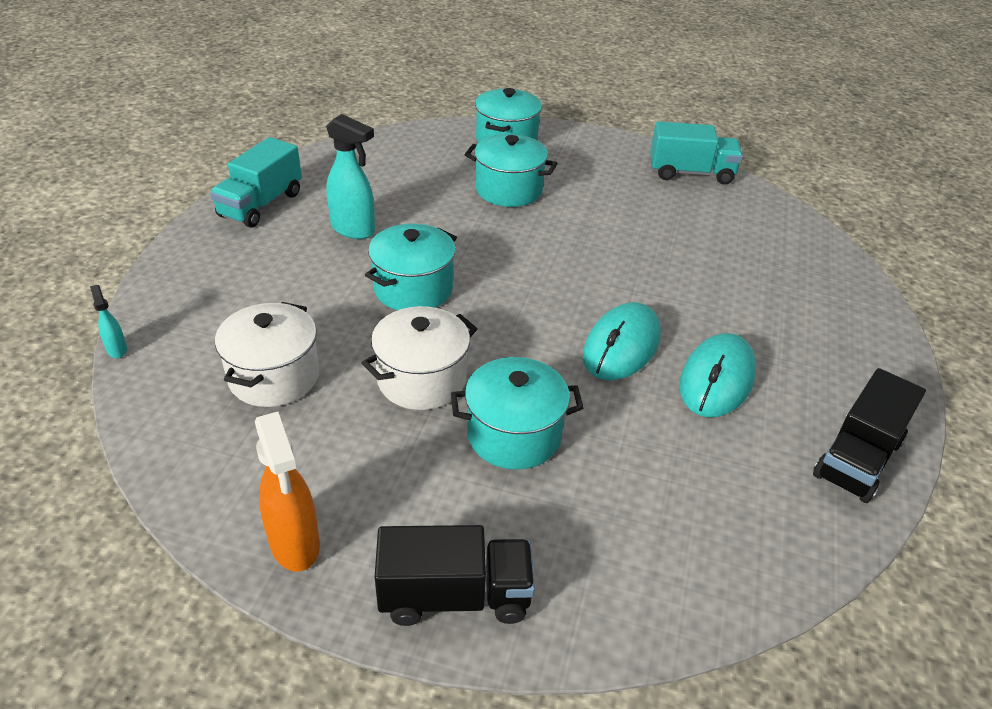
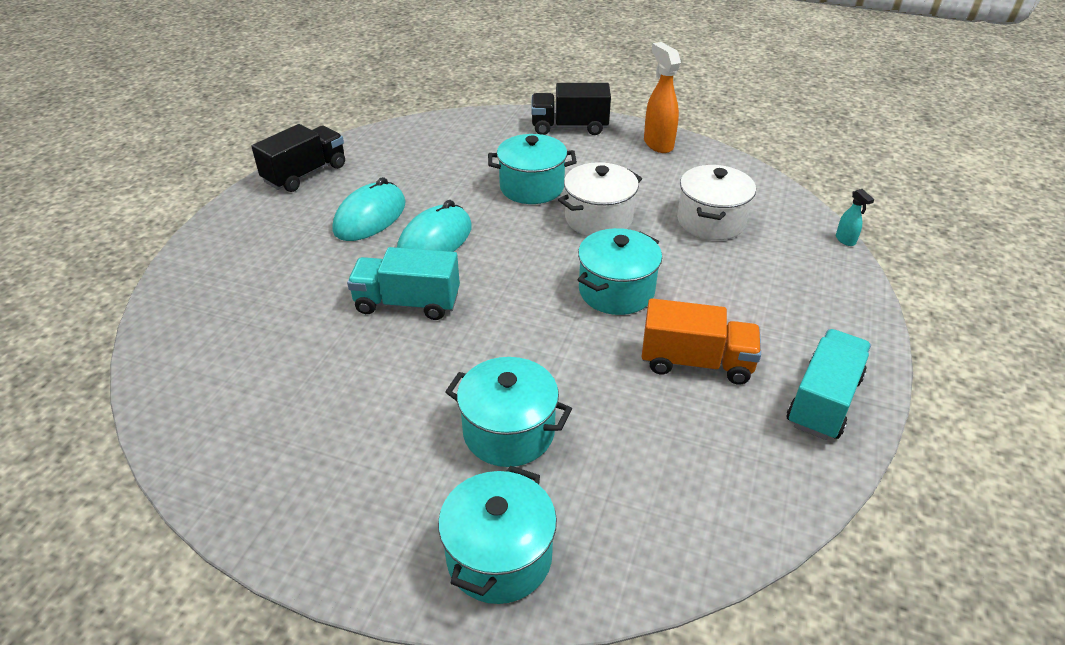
camera: 175 degrees left, 0 degrees up
(353, 230) = (696, 362): turquoise spray bottle -> orange truck
(691, 173) = (231, 471): turquoise truck -> turquoise truck (407, 303)

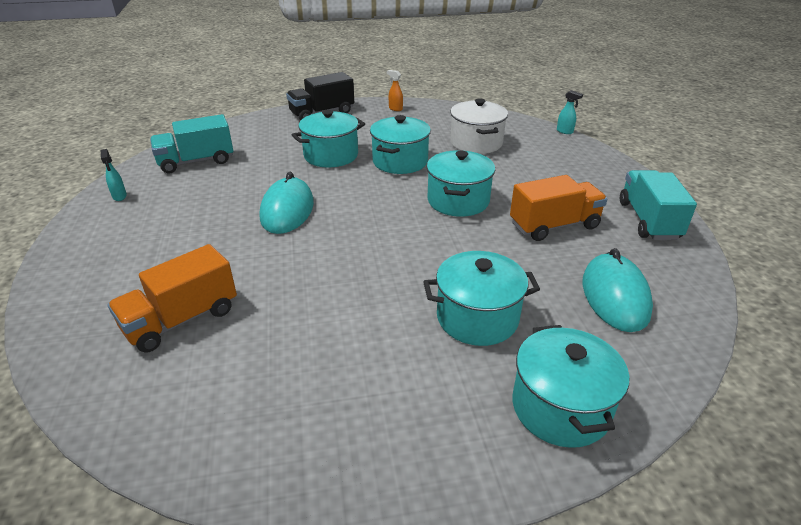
camera: 30 degrees left, 5 degrees down
(263, 322) = (181, 319): none -> orange truck
(305, 174) = (119, 196): black truck -> turquoise spray bottle
(370, 217) = (213, 210): turquoise mouse -> turquoise mouse (615, 296)
(407, 303) = (306, 260): turquoise truck -> turquoise truck (196, 161)
(598, 219) = (400, 161): white pot -> turquoise pot
(658, 144) = (395, 109): orange spray bottle -> orange spray bottle, size x0.50

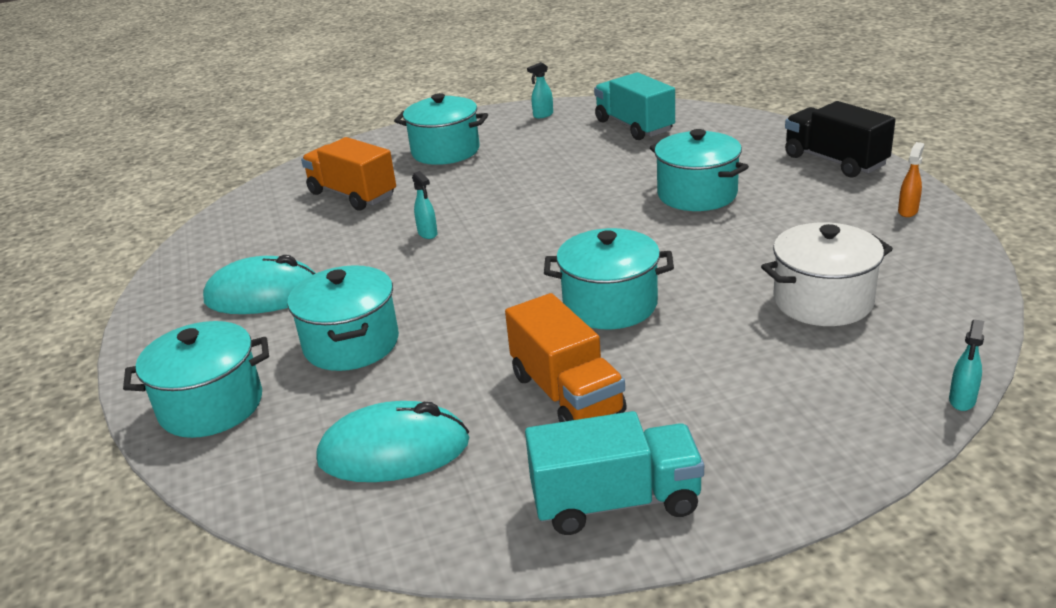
camera: 85 degrees right, 5 degrees down
(287, 210) = (544, 198): turquoise mouse -> turquoise mouse (264, 295)
(308, 271) = (428, 234): none -> turquoise spray bottle
(400, 161) = (708, 245): turquoise pot -> turquoise pot (445, 151)

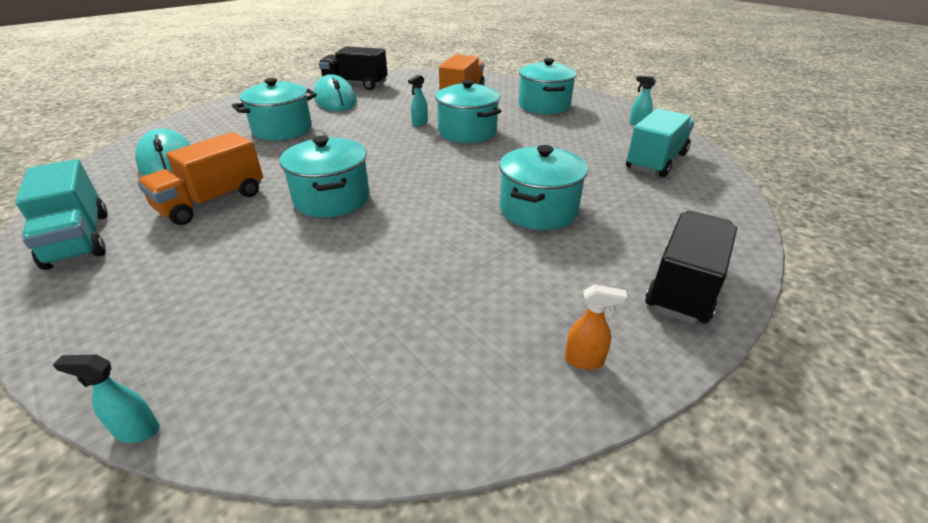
camera: 65 degrees right, 5 degrees up
(207, 274) = (355, 85): none -> black truck
(211, 406) = (226, 113): turquoise pot -> turquoise pot (467, 132)
(823, 301) = (347, 307): white pot -> none

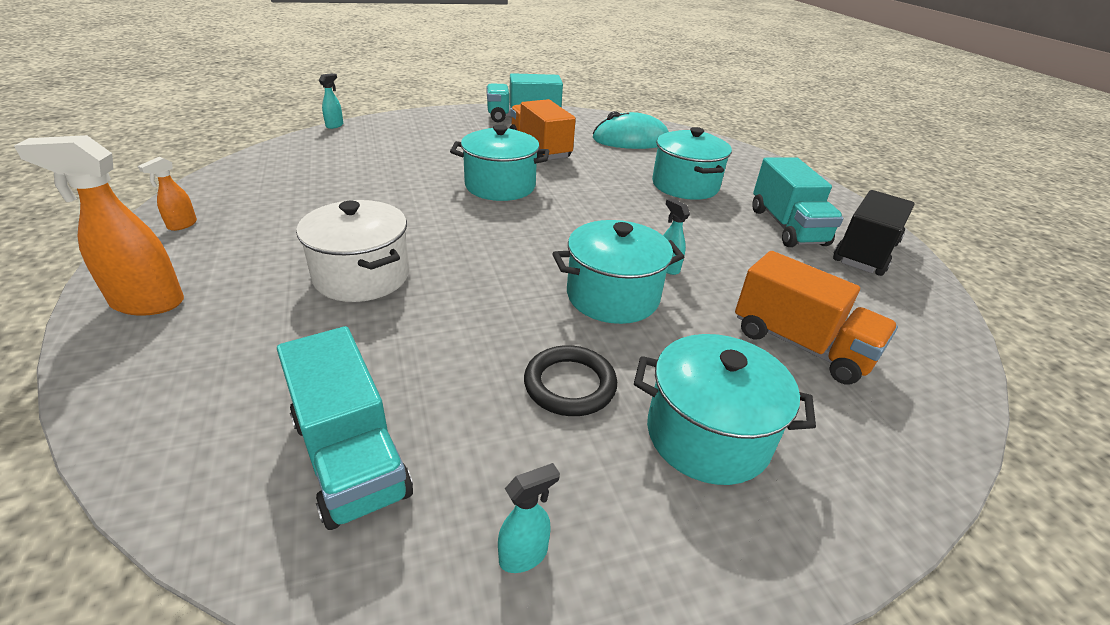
camera: 110 degrees right, 0 degrees up
(335, 100) = (787, 227): turquoise mouse -> turquoise truck
(538, 210) = (362, 276): turquoise pot -> white pot
(551, 130) = (570, 385): none -> black ring
(684, 286) = (146, 303): black truck -> orange spray bottle

